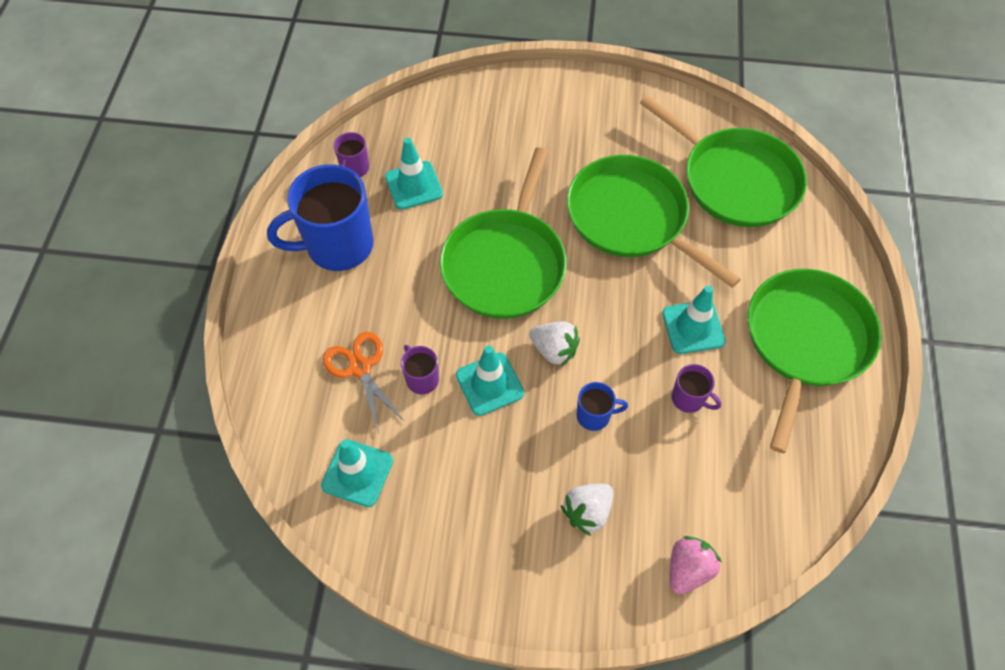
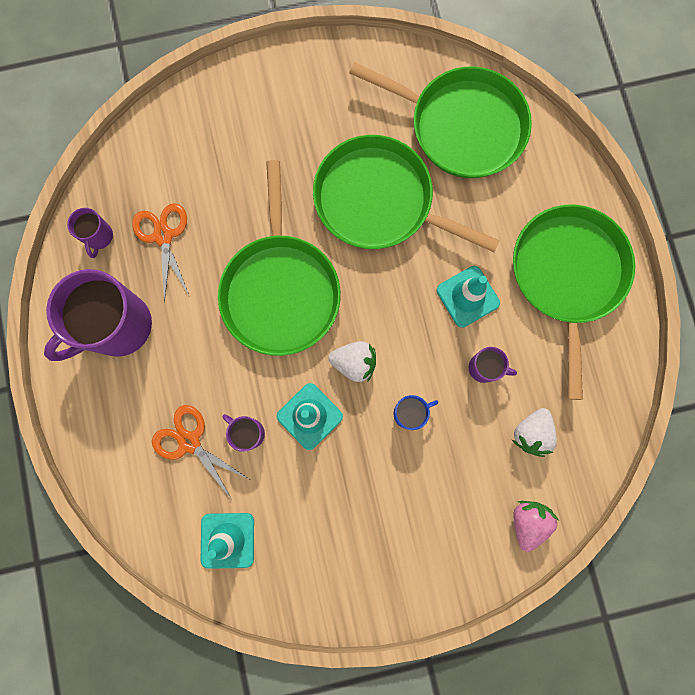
camera: 20 degrees left, 20 degrees up
(337, 246) = (118, 326): blue mug -> purple mug
(414, 185) = (163, 236): turquoise traffic cone -> orange scissors
(587, 512) = (432, 502): white strawberry -> white strawberry (531, 433)

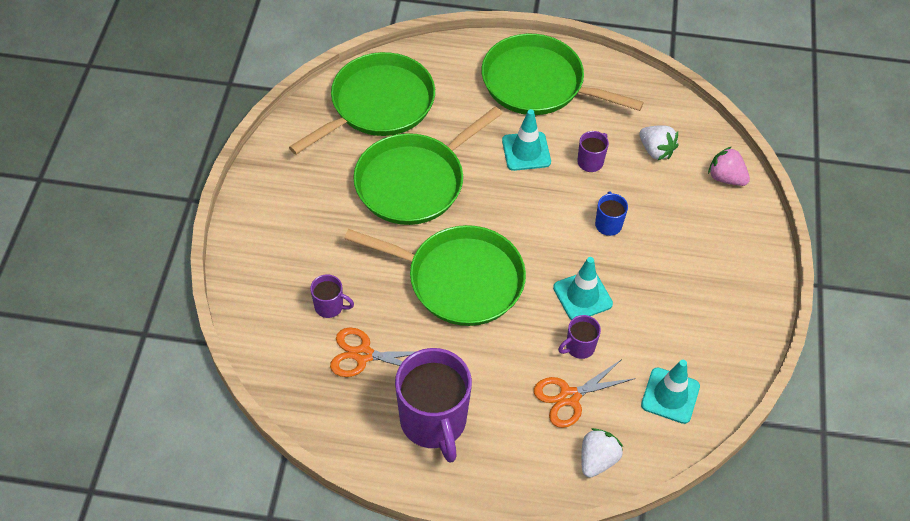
camera: 70 degrees left, 25 degrees down
(99, 237) = (336, 410): purple mug -> purple mug (330, 306)
(354, 363) = (549, 247): white strawberry -> white strawberry (597, 459)

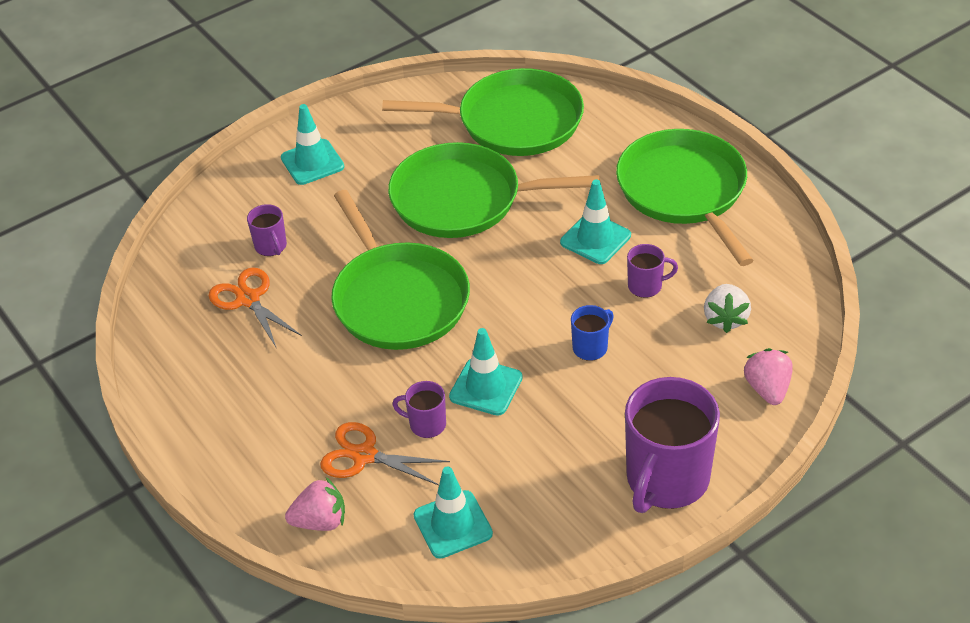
camera: 50 degrees right, 10 degrees down
(279, 226) = (312, 162): none -> turquoise traffic cone
(433, 422) = (233, 388): purple mug -> purple mug (666, 480)
(597, 459) = (320, 521): white strawberry -> pink strawberry

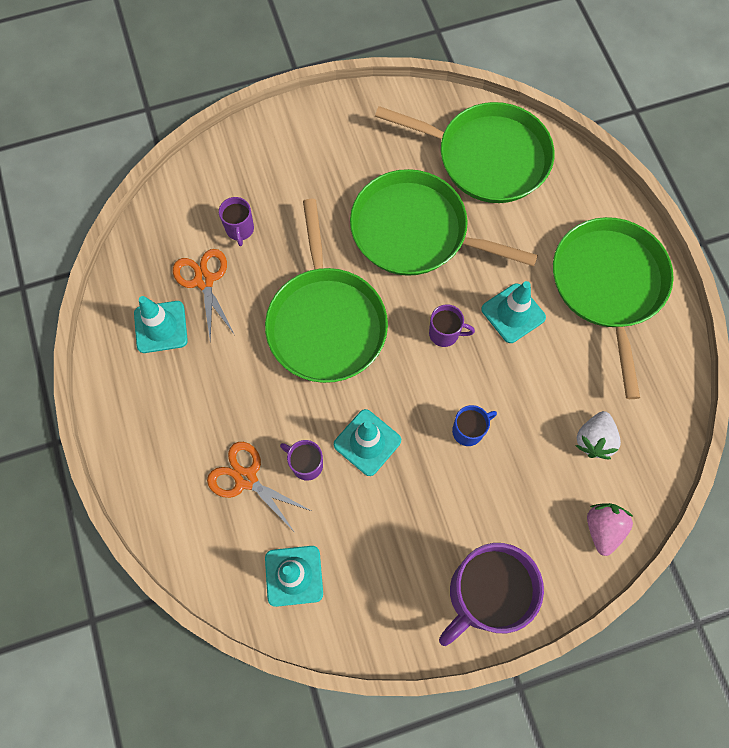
camera: 15 degrees right, 25 degrees up
(312, 162) = (302, 148): turquoise traffic cone -> turquoise traffic cone (161, 327)
(320, 521) = (190, 533): pink strawberry -> none
(646, 286) = (538, 380): purple mug -> purple mug (445, 334)

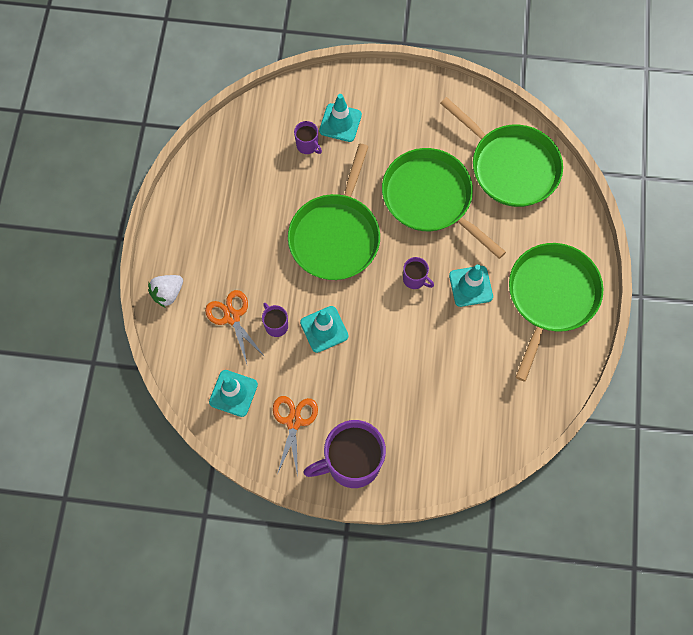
camera: 25 degrees right, 0 degrees up
(161, 327) = (222, 190): turquoise traffic cone -> turquoise traffic cone (340, 123)
(204, 280) = (266, 171): orange scissors -> orange scissors (294, 421)
(240, 230) = (307, 145): purple mug -> purple mug turned 60 degrees counterclockwise
(468, 431) = (397, 352): blue mug -> none
(594, 440) = (482, 397): white strawberry -> white strawberry (168, 293)
(602, 529) = (456, 458): pink strawberry -> none

